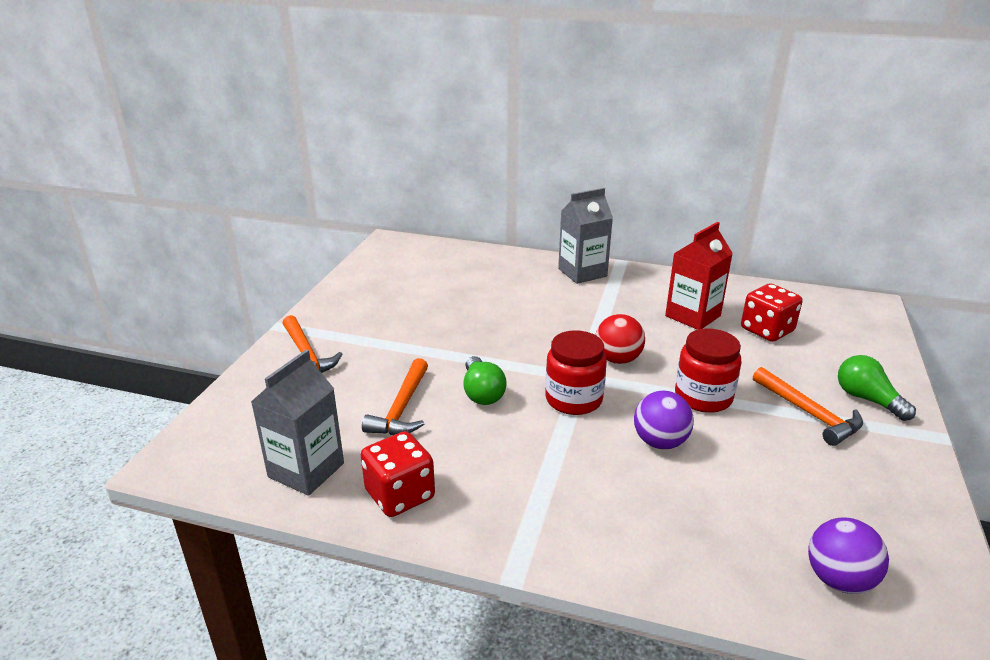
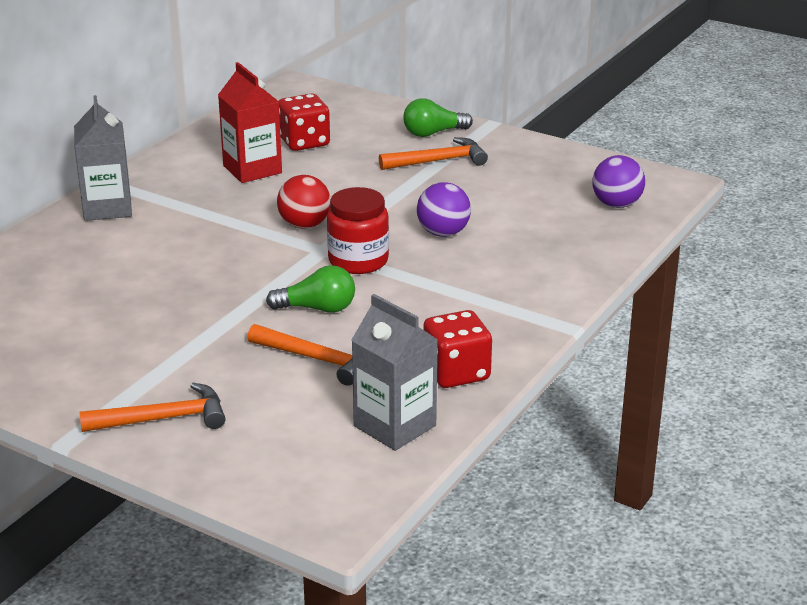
camera: 75 degrees left, 0 degrees up
(703, 397) = (391, 199): red jar -> none

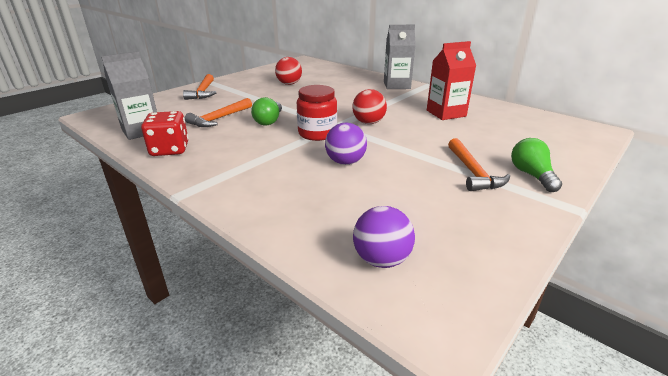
camera: 100 degrees right, 0 degrees up
(98, 321) = (289, 84): none -> red ball
(304, 142) = (493, 128): red dice -> none

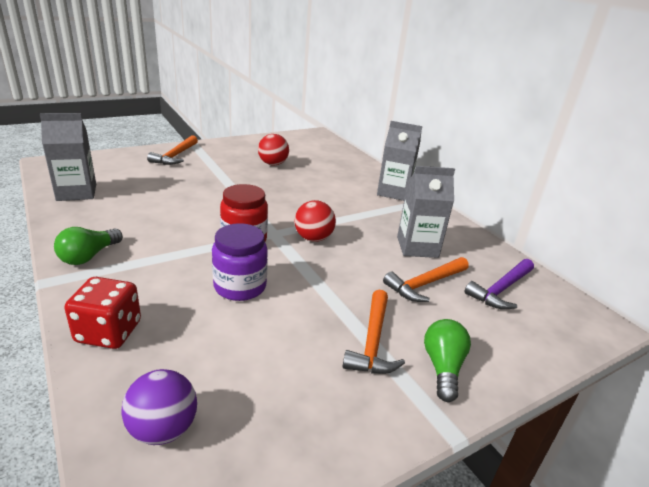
camera: 15 degrees right, 0 degrees up
(170, 149) = (82, 223): red dice -> red dice (109, 332)
(219, 118) = (162, 195): orange hammer -> orange hammer (425, 284)
(269, 121) = (208, 210): green light bulb -> green light bulb (89, 256)
(345, 162) = (240, 286): purple ball -> purple jar
(446, 113) = (417, 247): red carton -> grey carton
(523, 125) = (501, 289): none -> purple hammer

